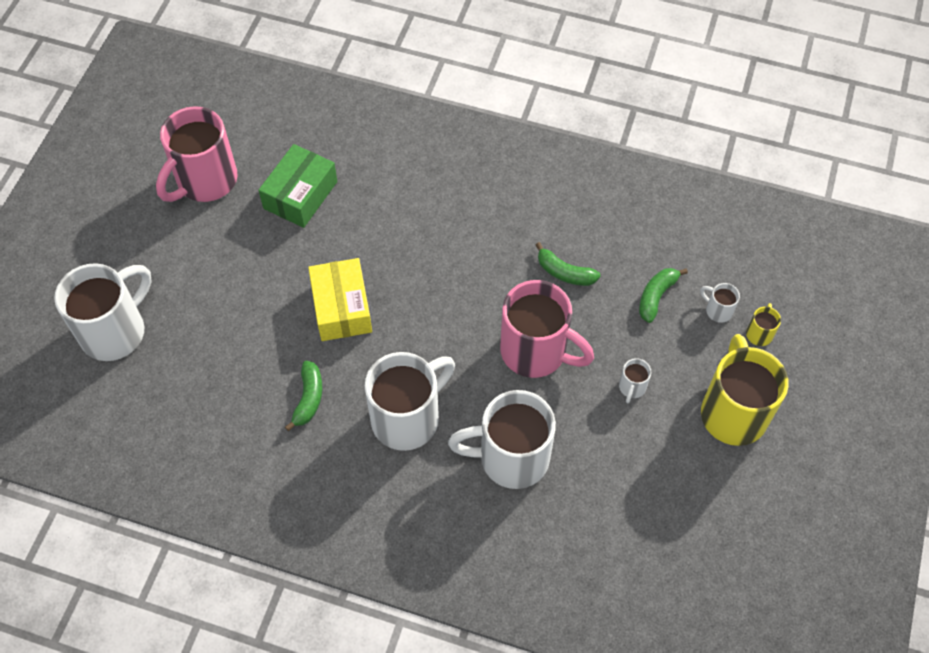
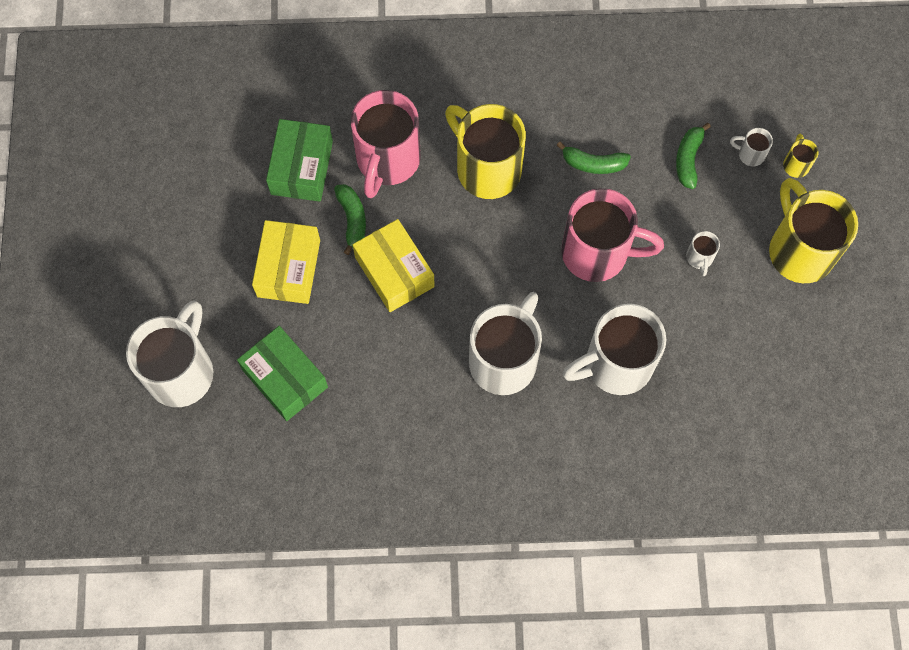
camera: 20 degrees left, 10 degrees up
(202, 367) = (285, 378): none -> green box
(205, 181) = (198, 184): pink mug -> pink mug (387, 161)
(250, 274) = (288, 268): none -> yellow box
(308, 399) = (402, 374): green banana -> green banana (352, 219)
(464, 246) = (486, 168): none -> yellow mug

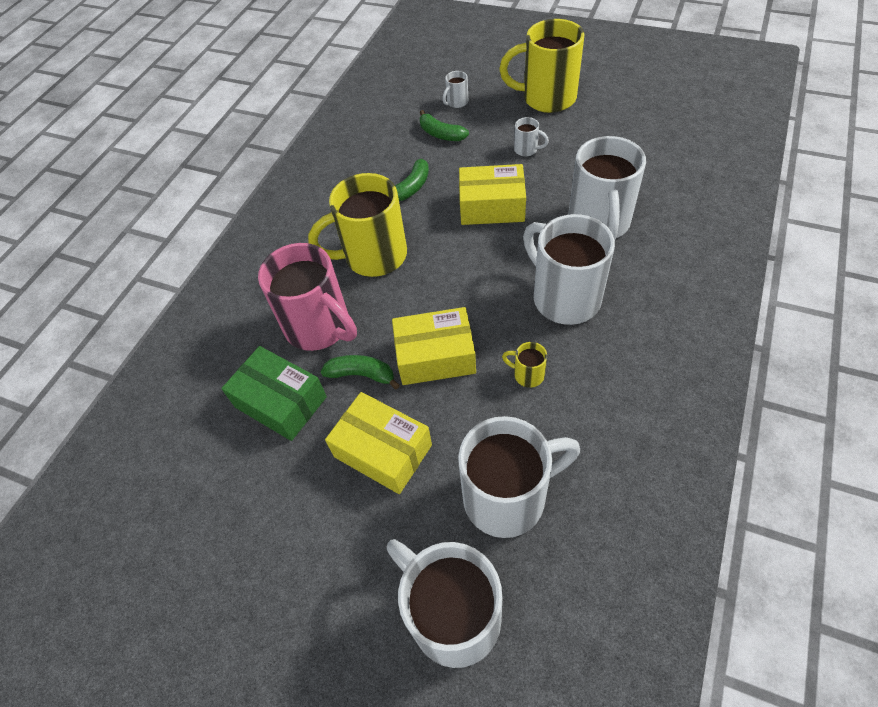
camera: 60 degrees left, 15 degrees down
(285, 378) = (507, 497): green box -> white mug
(597, 253) = (492, 206): pink mug -> yellow box
(796, 164) = (478, 83): yellow mug -> yellow mug (527, 374)

